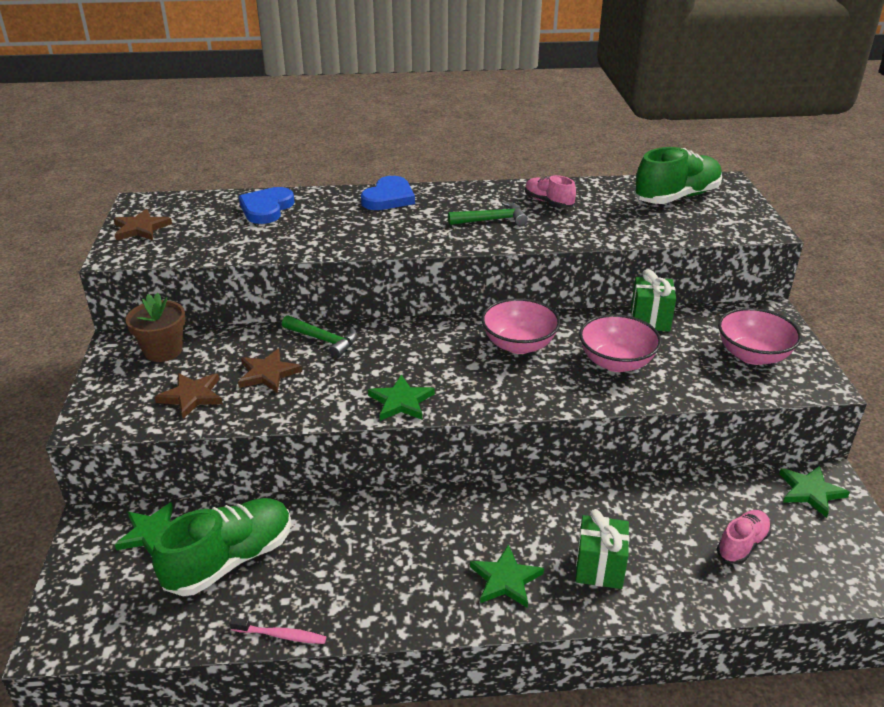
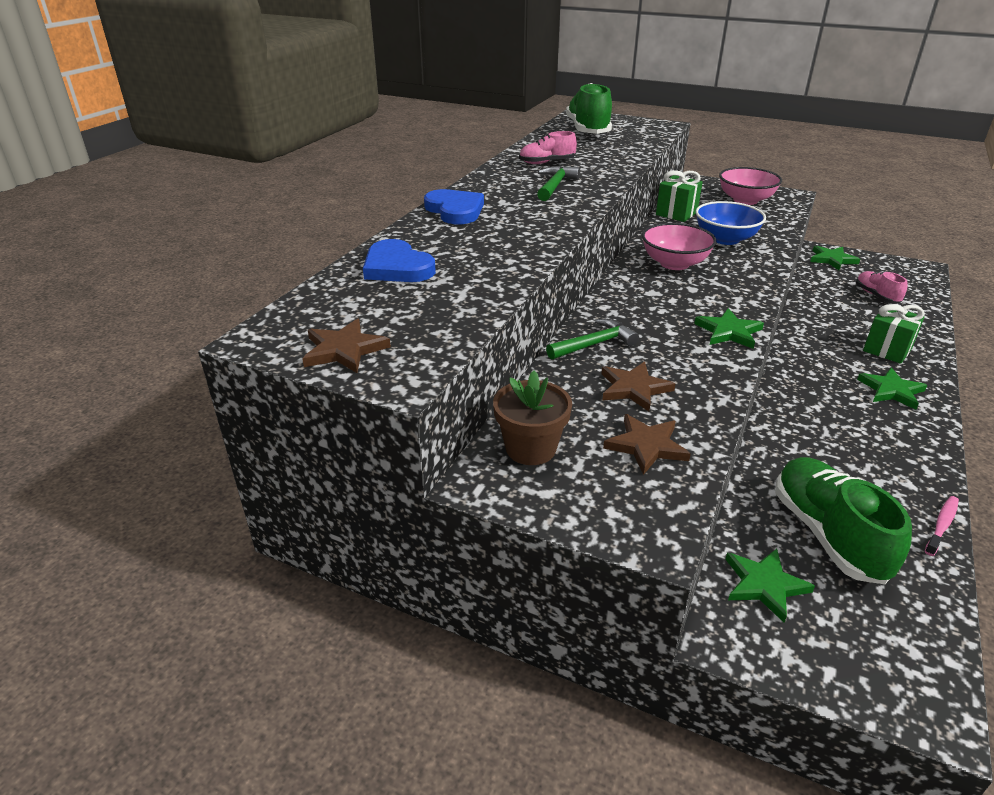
camera: 60 degrees left, 0 degrees up
(616, 362) = (725, 239): pink bowl -> blue bowl

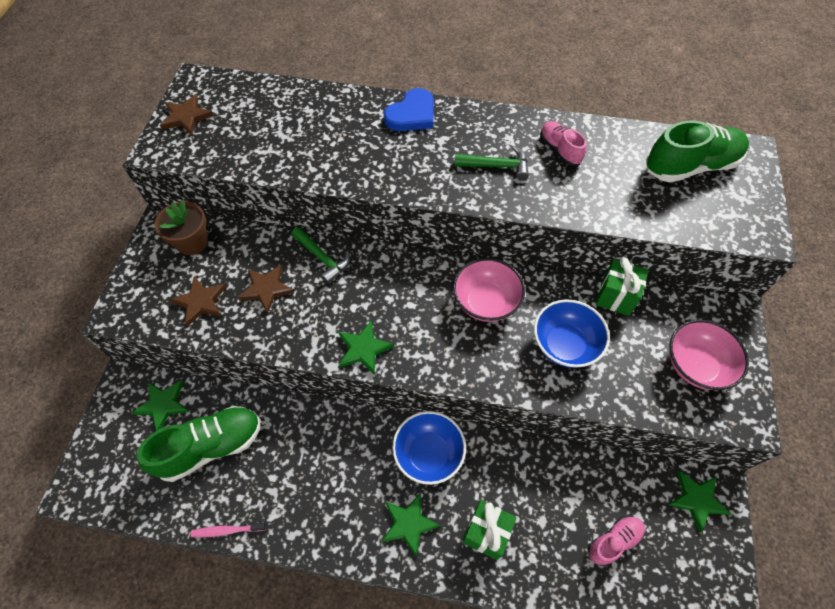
camera: 75 degrees right, 25 degrees up
(397, 267) = (299, 109): blue heart -> none
(811, 368) = (428, 454): none -> blue bowl
(941, 525) = (227, 530): pink toothbrush -> pink toothbrush turned 150 degrees clockwise

